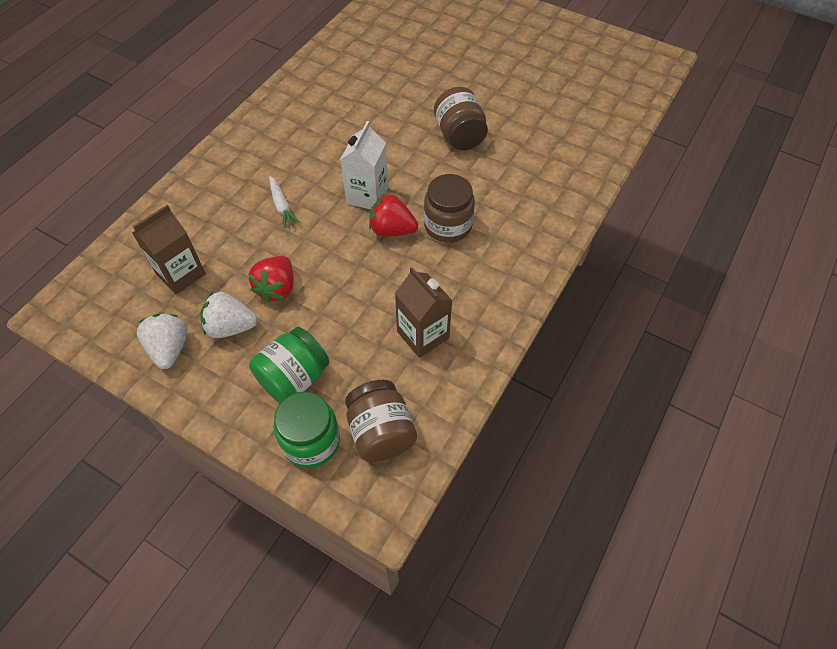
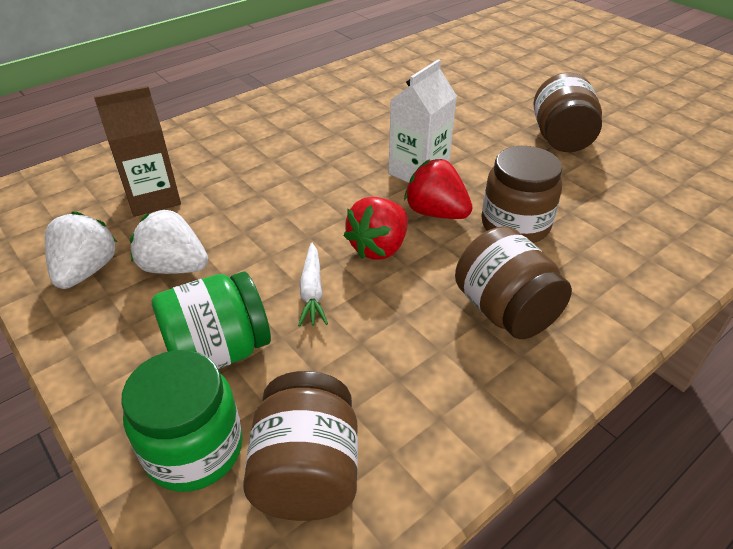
camera: 20 degrees right, 15 degrees down
(277, 288) = (256, 240): red strawberry -> red strawberry (379, 247)
(282, 206) = (309, 160): white carrot -> white carrot (312, 291)
(423, 335) = (431, 348): brown carton -> none
(459, 295) = (505, 311): none -> brown jar

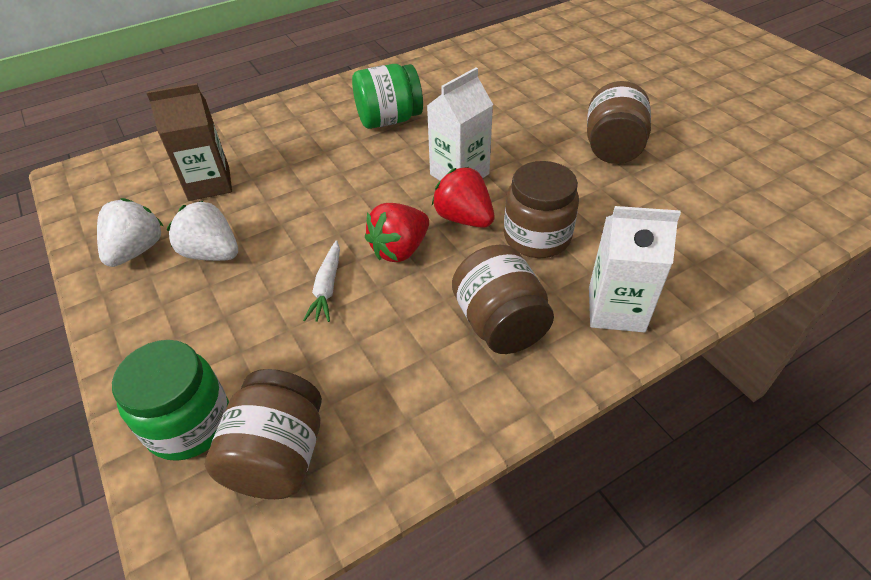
camera: 10 degrees right, 5 degrees up
(218, 352) = (230, 337): green jar -> green jar (389, 120)
(615, 287) = (616, 309): none -> white carton

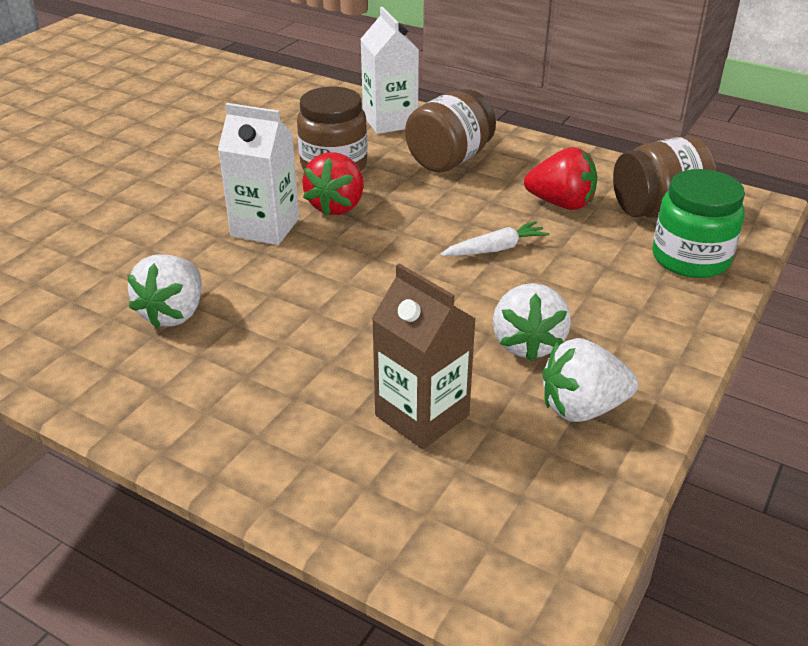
camera: 120 degrees left, 10 degrees down
(389, 120) = (174, 313): green jar -> white strawberry
(399, 249) = (411, 227): red strawberry -> red strawberry (561, 203)
(612, 148) = (162, 155): brown jar -> none

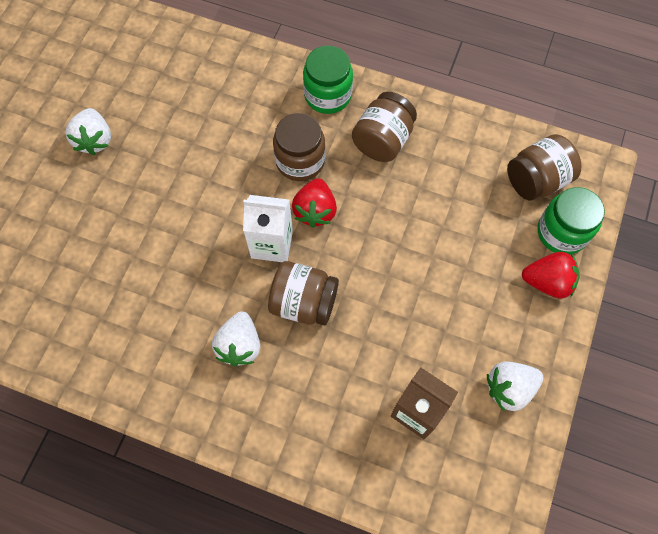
camera: 10 degrees left, 30 degrees up
(286, 283) = (304, 302): none -> brown jar
(390, 121) = (328, 95): white carton -> green jar
(495, 249) = (433, 243): white carrot -> none
(527, 343) = (469, 336): white strawberry -> white strawberry (95, 140)
(561, 203) = (470, 183): red strawberry -> red strawberry (547, 282)

